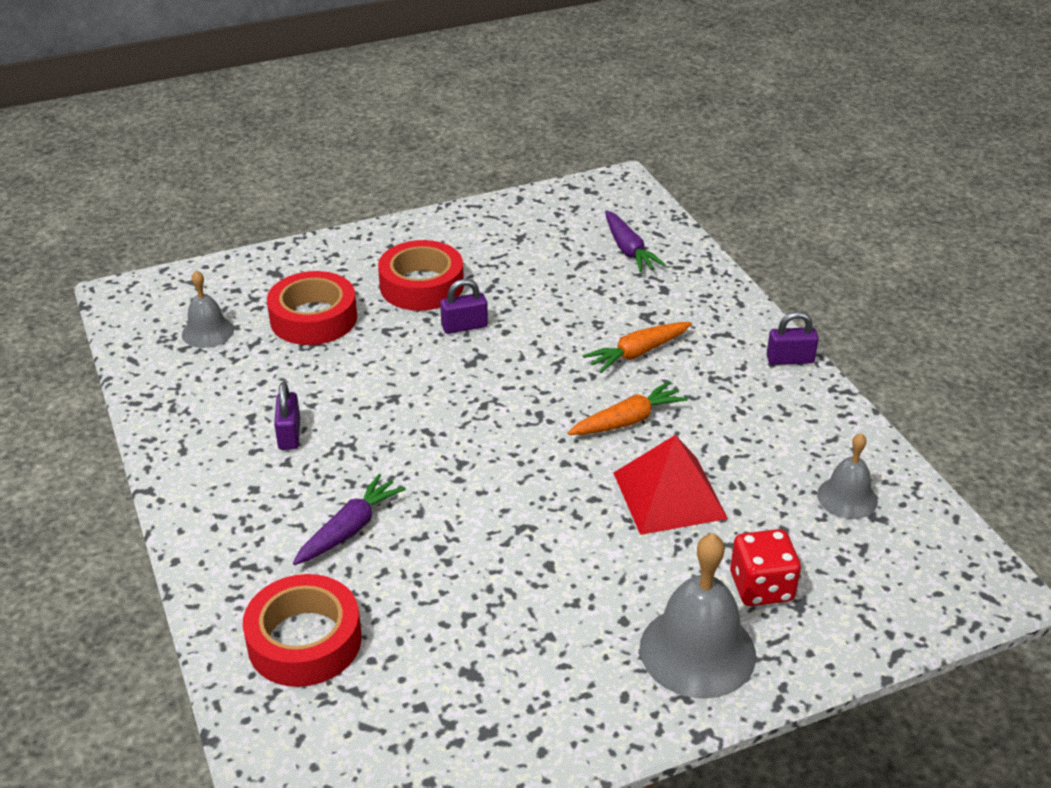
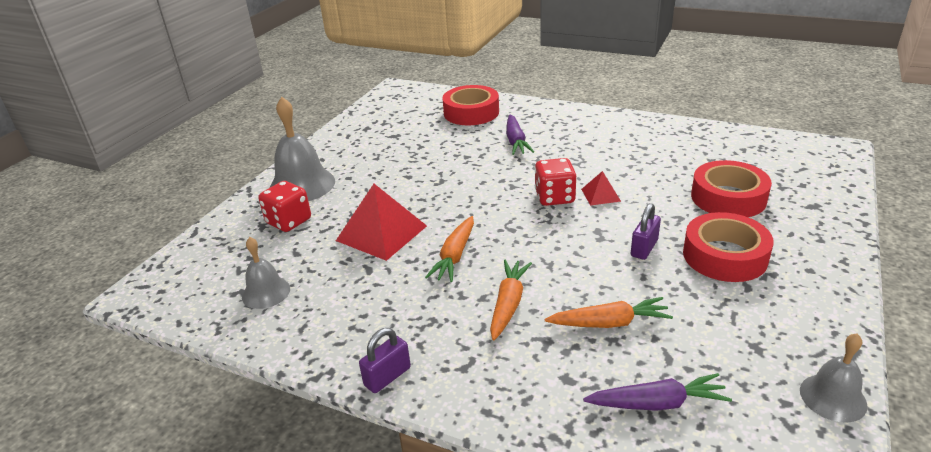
camera: 140 degrees right, 5 degrees down
(207, 332) = (754, 160): grey bell -> grey bell (833, 397)
(289, 434) = (611, 151): purple padlock -> none
(402, 393) = (600, 195): none -> red pyramid
(446, 419) = (554, 197): none -> red dice
(584, 299) = (609, 323): none -> orange carrot
(628, 250) = (658, 403): purple carrot -> purple carrot turned 150 degrees clockwise

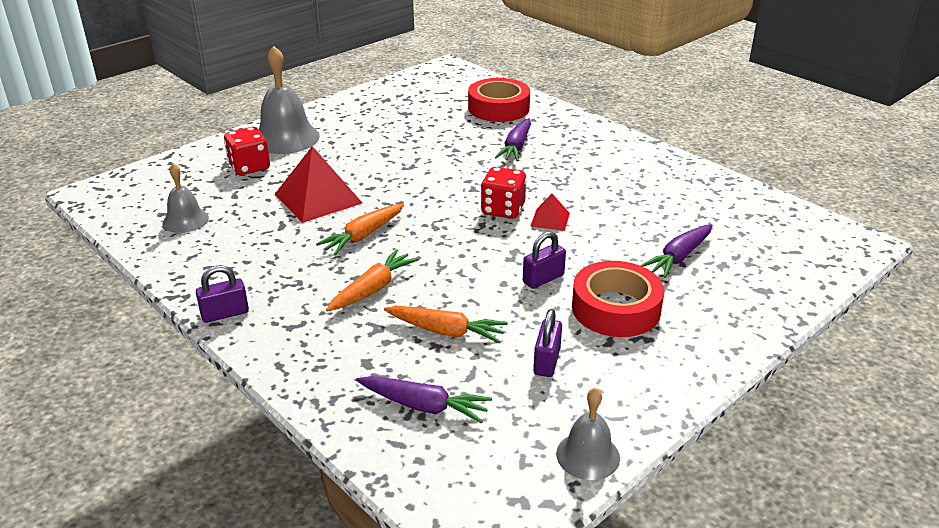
camera: 20 degrees right, 0 degrees up
(717, 322) = (546, 361): none -> purple padlock
(728, 198) = (678, 257): red tape -> purple carrot

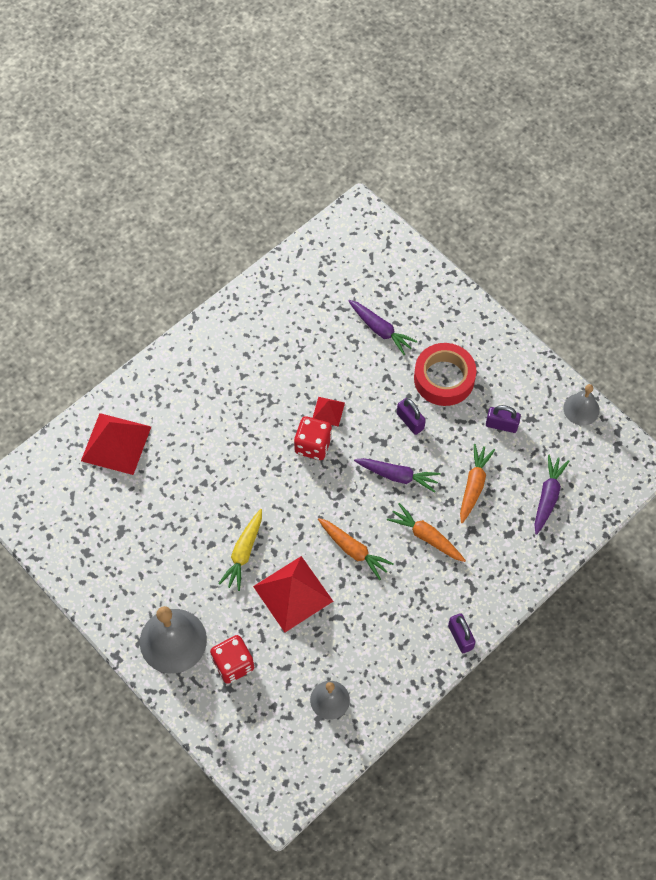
camera: 90 degrees left, 30 degrees up
(372, 171) = (243, 553): none -> yellow carrot
(498, 108) = (116, 443): red tape -> red pyramid
(516, 147) = (202, 431): purple carrot -> purple carrot (398, 476)

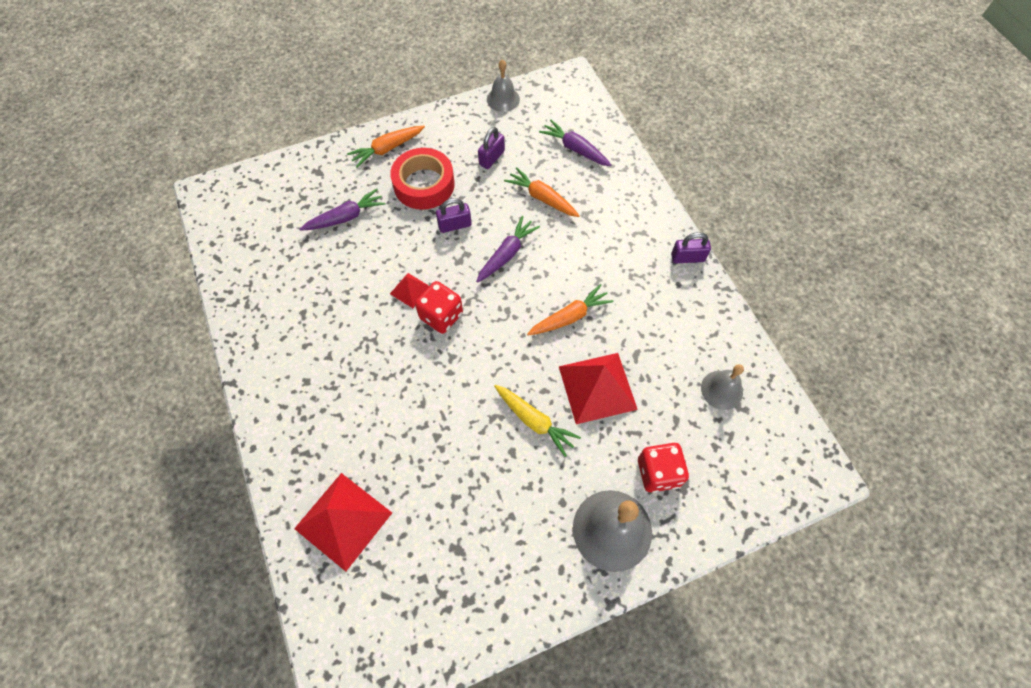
camera: 70 degrees left, 0 degrees up
(426, 536) = (578, 251): orange carrot -> orange carrot (387, 149)

